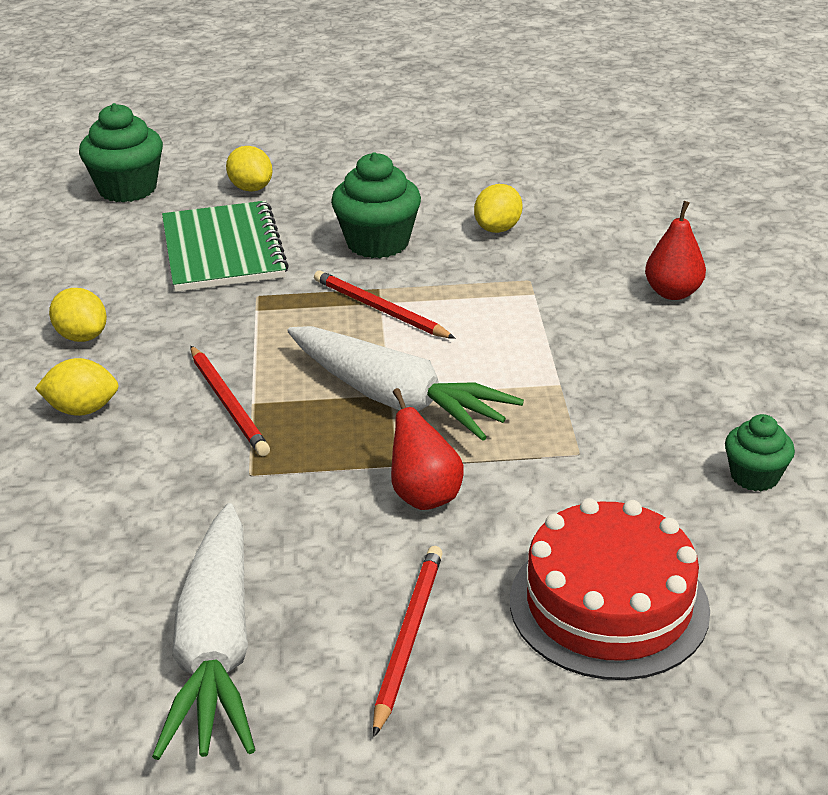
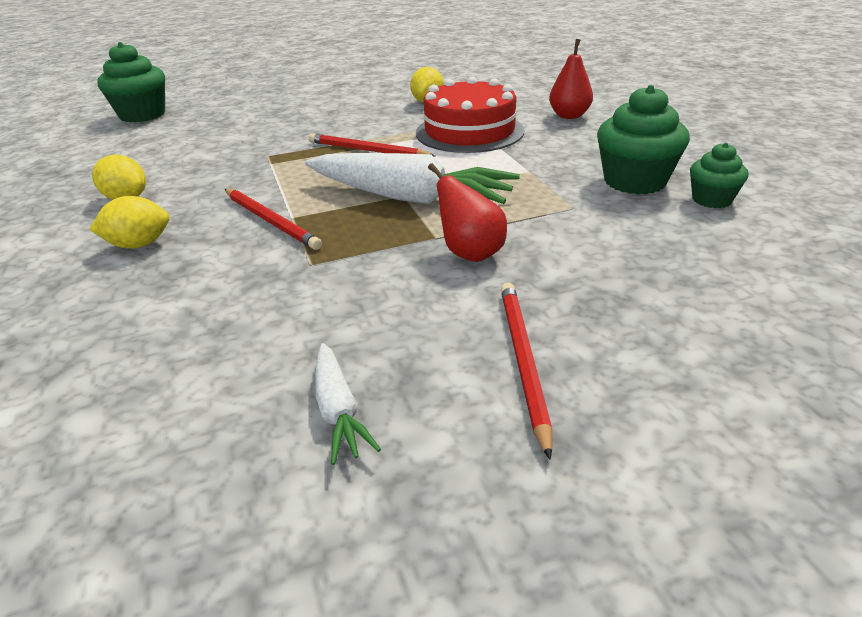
camera: 15 degrees left, 0 degrees up
(216, 648) = (338, 410): white carrot -> white carrot, size x0.47
(223, 250) = (230, 136): green notebook -> none
(251, 188) = (238, 104): yellow lemon -> none
(377, 243) = (346, 118): green cupcake -> green cupcake (634, 181)
(608, 604) = (677, 300): red cake -> red cake (469, 132)

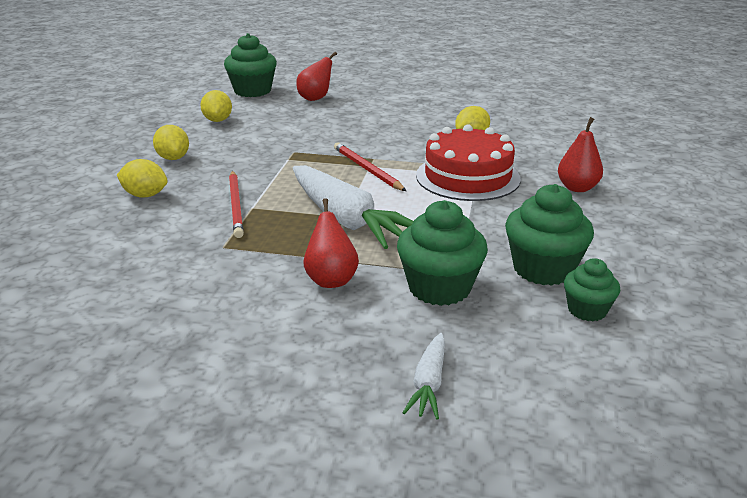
camera: 30 degrees right, 5 degrees down
(136, 150) = (218, 120): none -> yellow lemon
(226, 105) = (315, 98): none -> red pear
(338, 410) = (127, 347): white carrot -> white carrot (428, 383)
(523, 361) = (263, 368): red pencil -> none
(577, 224) = (439, 288): none -> green cupcake

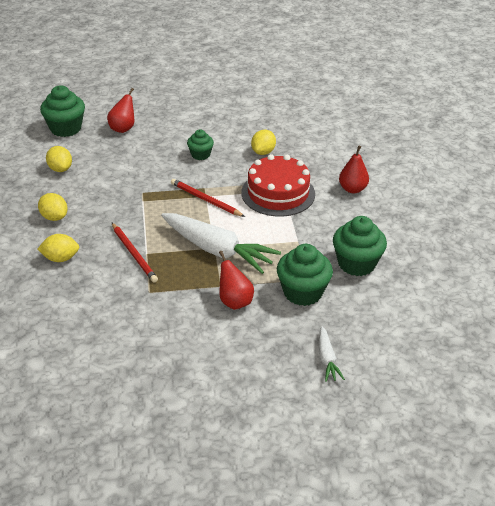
camera: 20 degrees left, 10 degrees up
(587, 310) = (391, 288): green cupcake -> green cupcake (200, 155)

